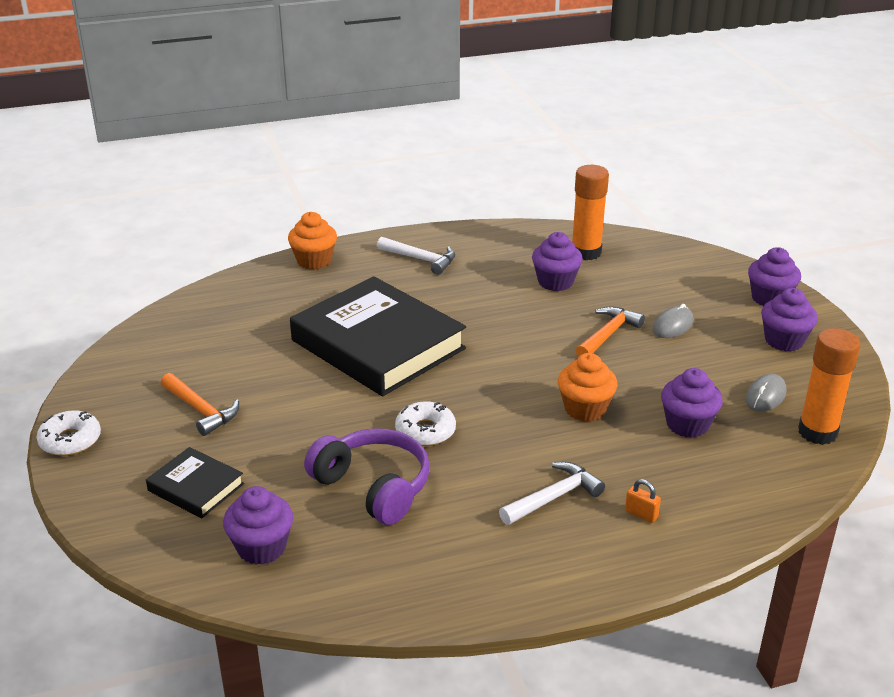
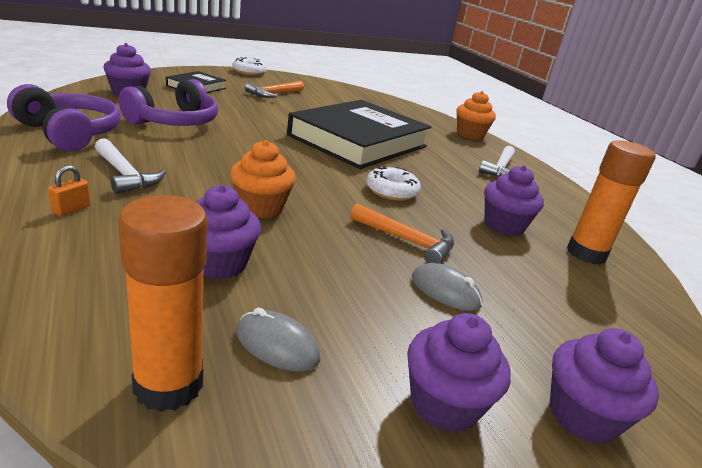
camera: 80 degrees right, 5 degrees down
(425, 431) = (238, 143): white donut -> white donut (391, 191)
(455, 562) = (69, 133): none -> purple headphones

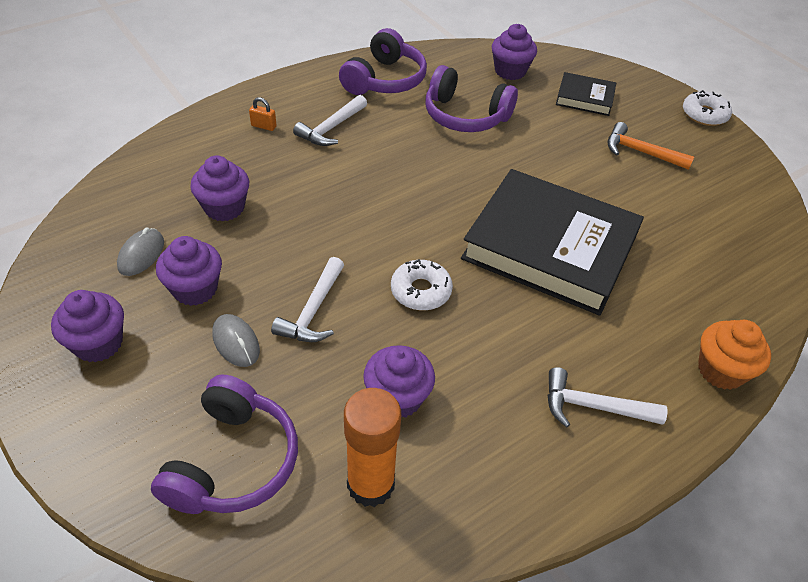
camera: 80 degrees right, 20 degrees up
(168, 385) = (100, 220): orange glue stick -> none
(260, 207) = (321, 208): orange cupcake -> none
(406, 241) = (313, 310): orange hammer -> white hammer
(445, 291) = (236, 342): grey mouse -> grey mouse turned 60 degrees counterclockwise
(582, 416) = (96, 429): purple cupcake -> purple cupcake (195, 289)
(590, 316) = (233, 461): none -> purple headphones

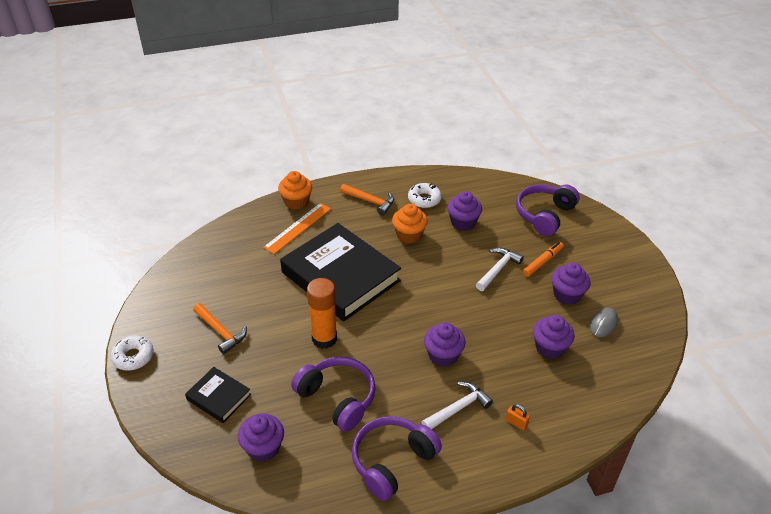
camera: 160 degrees left, 5 degrees down
(98, 343) = (618, 276): purple cupcake -> purple cupcake (443, 355)
(236, 342) = (542, 262): grey mouse -> orange marker
(370, 484) = (484, 196): orange glue stick -> orange glue stick (324, 338)
(421, 291) = (432, 267): white donut -> white donut (424, 199)
(484, 344) = (409, 235): none -> orange cupcake
(593, 406) = (370, 201): white hammer -> orange hammer
(674, 316) = (297, 228): none -> orange ruler

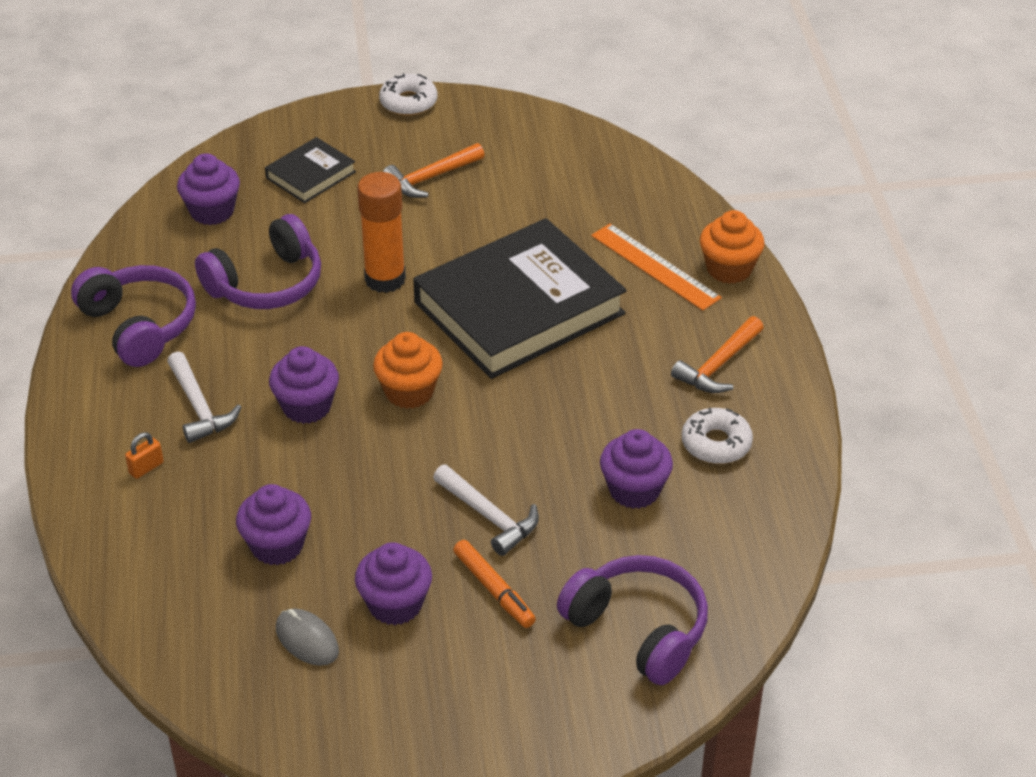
camera: 100 degrees right, 0 degrees up
(409, 235) = (610, 406): orange cupcake -> orange cupcake (409, 392)

